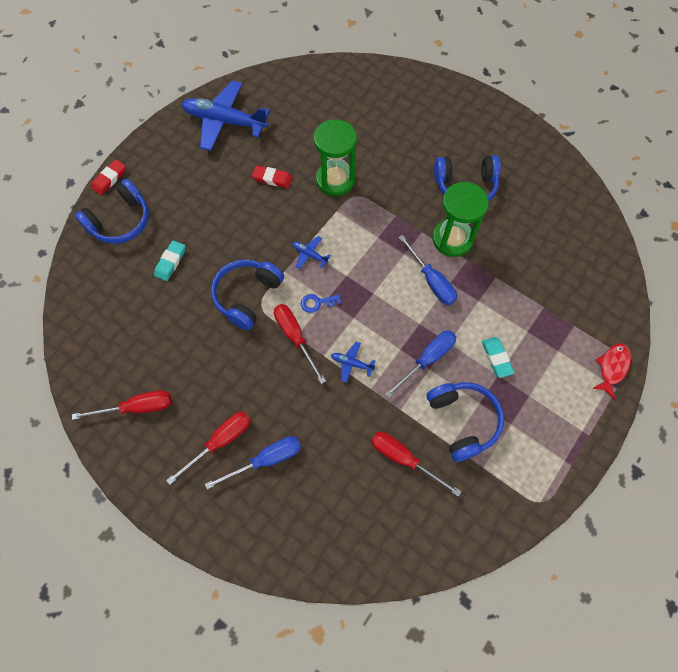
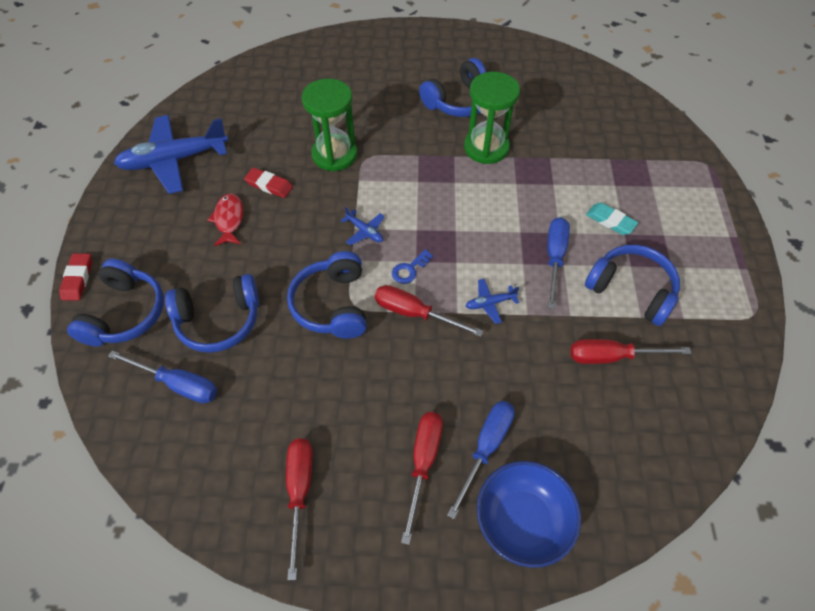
camera: 35 degrees left, 10 degrees down
(137, 407) = (300, 492): red screwdriver -> red screwdriver turned 45 degrees counterclockwise
(170, 262) = (219, 320): turquoise eraser -> blue headphones
(251, 520) = (522, 520): none -> blue bowl
(272, 178) = (269, 185): red eraser -> red eraser turned 45 degrees clockwise
(309, 254) = (365, 231): blue plane -> blue plane turned 135 degrees counterclockwise
(431, 281) = (498, 191): blue screwdriver -> blue screwdriver (178, 384)
(612, 367) = (704, 174): red fish -> red fish (229, 219)

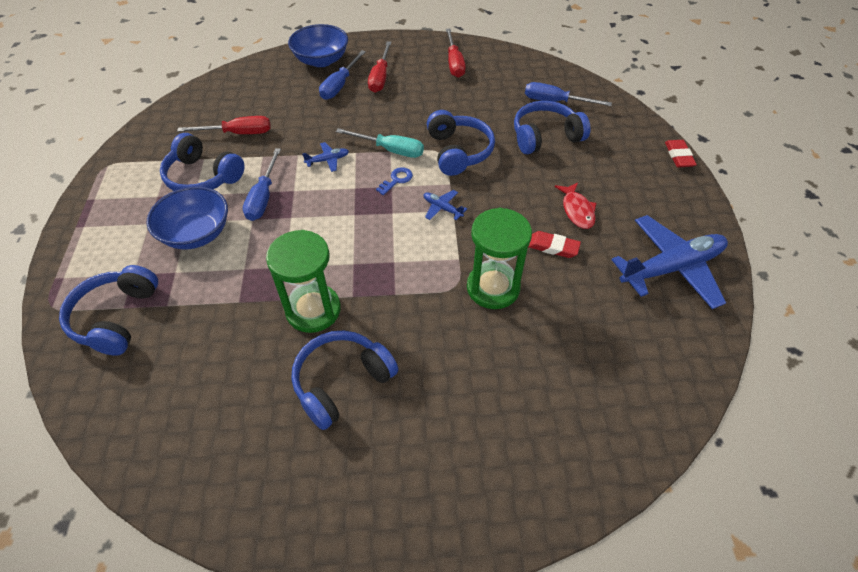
camera: 175 degrees right, 5 degrees down
(125, 313) = (621, 136): blue headphones -> blue headphones (116, 318)
(414, 313) = (390, 150): red screwdriver -> turquoise screwdriver
(610, 221) = (196, 233): turquoise eraser -> blue bowl

